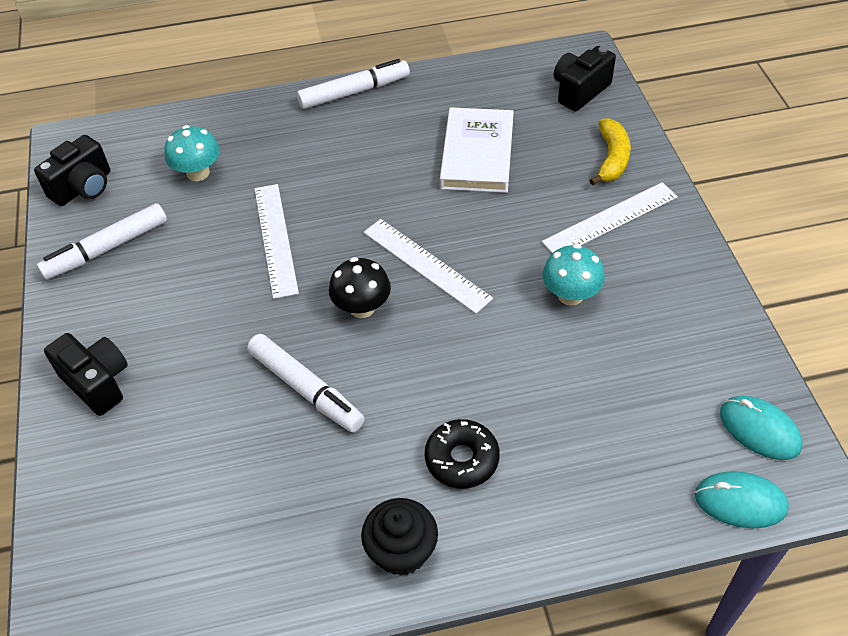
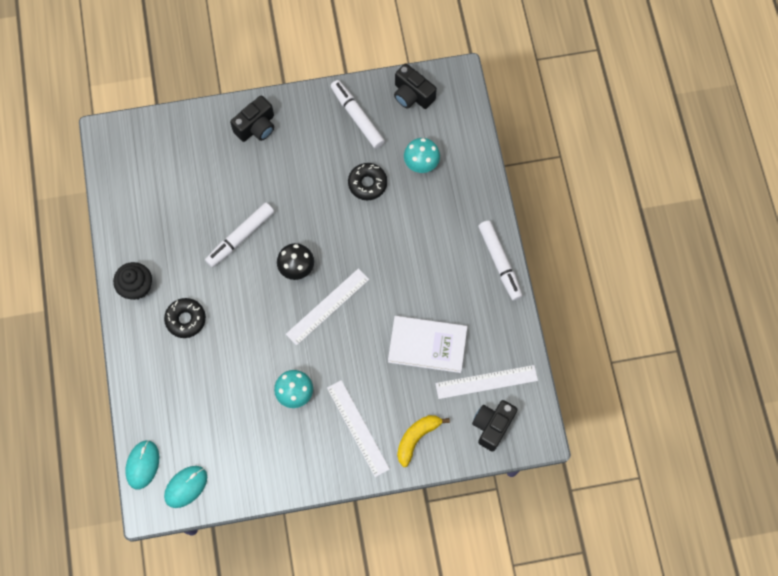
camera: 90 degrees right, 20 degrees up
(224, 230) = (367, 184): none -> black donut
(275, 239) = (357, 215): white ruler -> white ruler (486, 381)
(579, 91) = (492, 426): black camera -> black camera turned 105 degrees counterclockwise
(611, 158) = (417, 438): yellow banana -> yellow banana turned 120 degrees clockwise

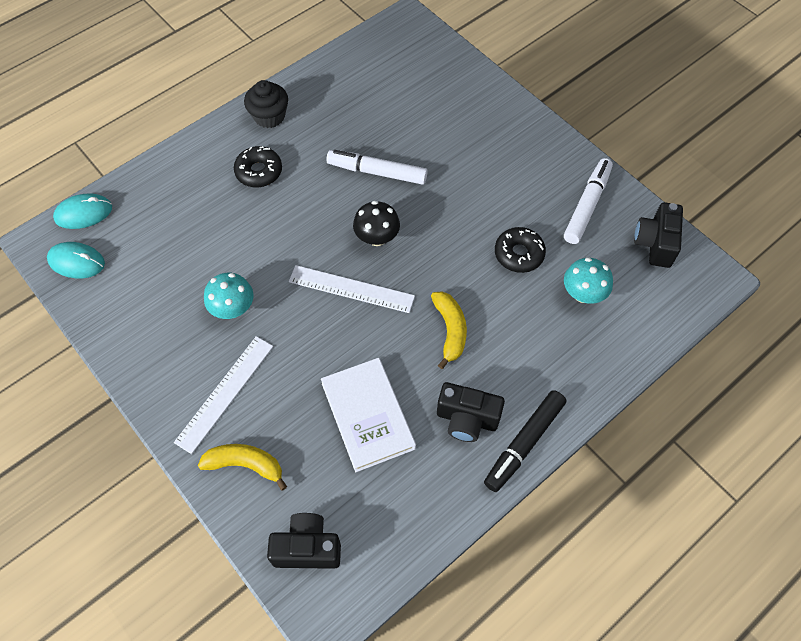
camera: 60 degrees right, 10 degrees down
(256, 127) = (505, 126): black camera -> black camera (467, 419)
(397, 261) = (450, 330): none -> yellow banana
(486, 381) = (361, 509): white ruler -> none
(499, 262) = (524, 443): white marker -> black marker

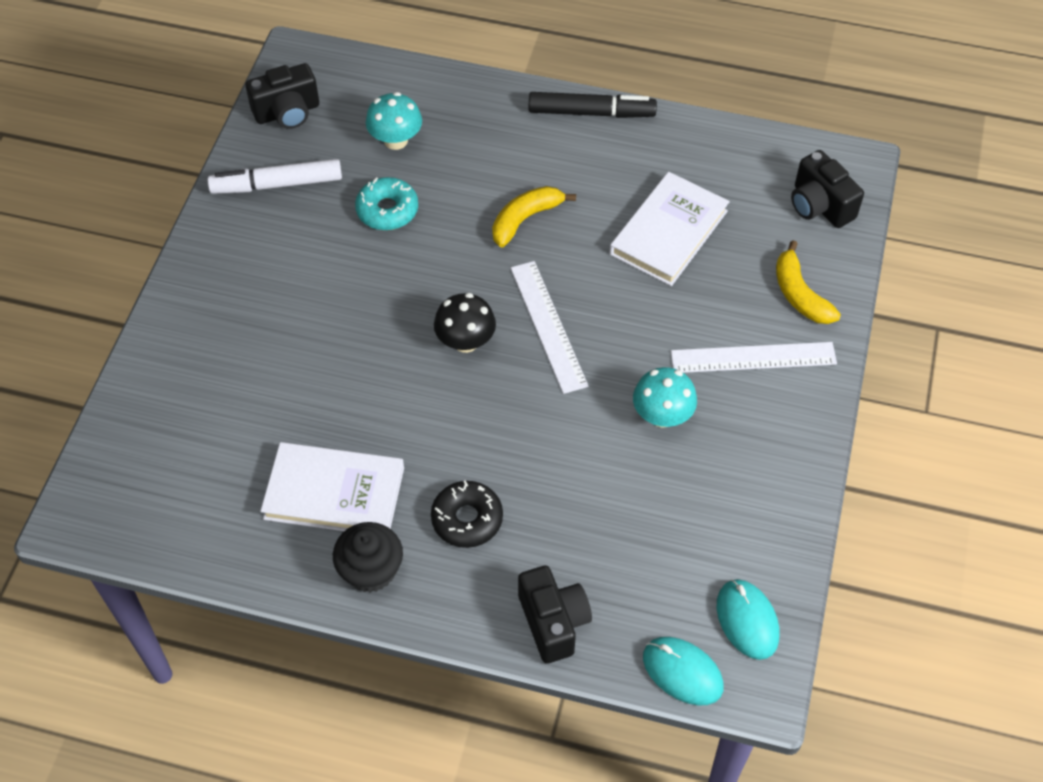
camera: 125 degrees left, 5 degrees down
(329, 124) = (334, 493): none -> white book
(377, 172) = (373, 395): white marker -> none
(467, 419) = (605, 161): black camera -> black camera (553, 622)
(519, 254) = (387, 210): black donut -> turquoise donut

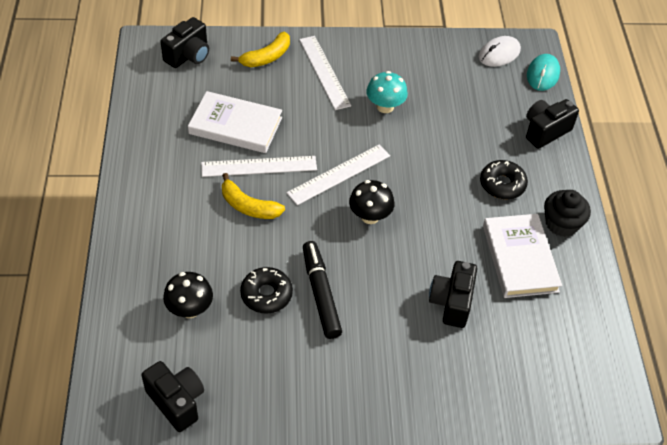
camera: 110 degrees left, 5 degrees down
(277, 184) = (262, 382): white marker -> none
(300, 390) = (451, 302): none -> black camera
(387, 210) = (266, 294): turquoise donut -> black donut
(395, 140) = (190, 309): turquoise mushroom -> black mushroom
(588, 243) = (259, 166): none -> white ruler
(591, 113) = (129, 188): black marker -> black marker (321, 293)
(747, 620) = (499, 54): turquoise mouse -> white mouse

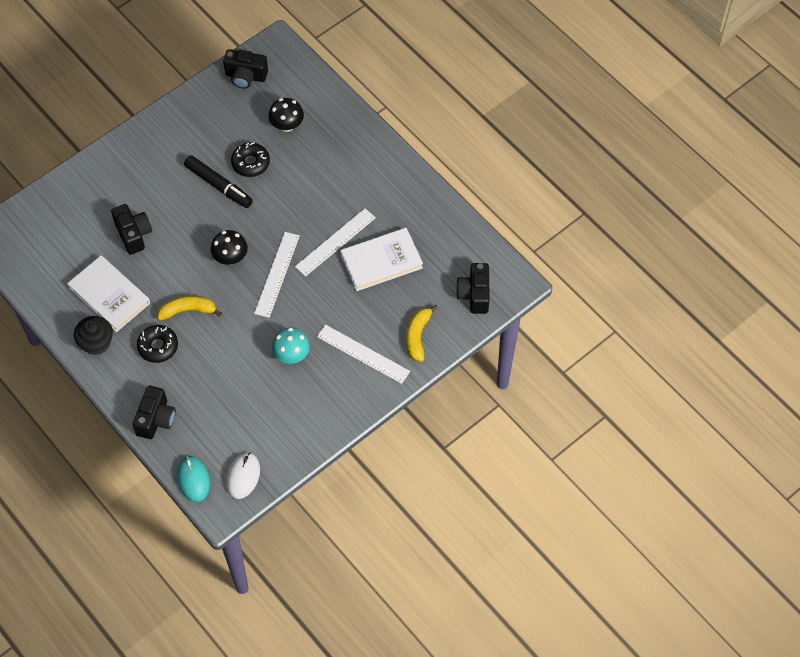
camera: 145 degrees right, 10 degrees up
(248, 206) = (315, 209): yellow banana -> yellow banana (188, 310)

